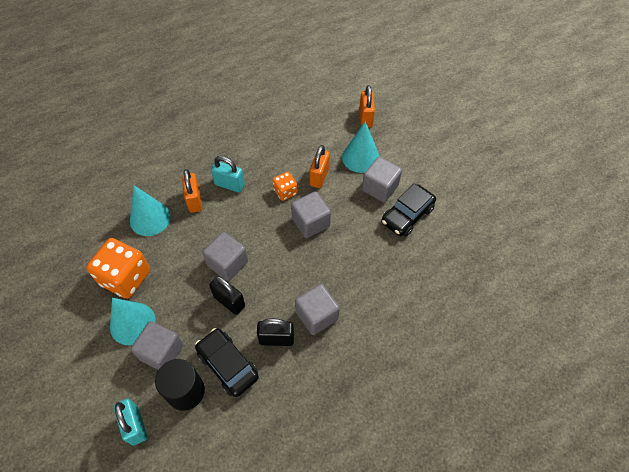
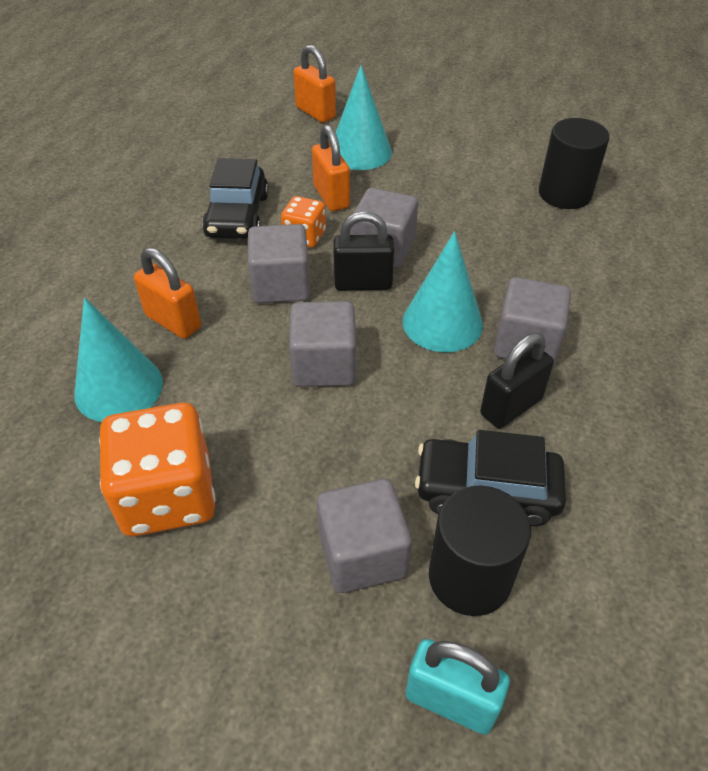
camera: 40 degrees left, 10 degrees down
(132, 323) = (260, 552): turquoise cone -> turquoise cone (442, 322)
(229, 185) = (209, 272): turquoise padlock -> none
(229, 301) = (386, 409): black padlock -> black padlock (363, 283)
(380, 188) = (423, 168): grey cube -> grey cube (281, 285)
(407, 215) = (491, 177): black car -> black car (237, 216)
(432, 250) = (564, 194): none -> black cylinder

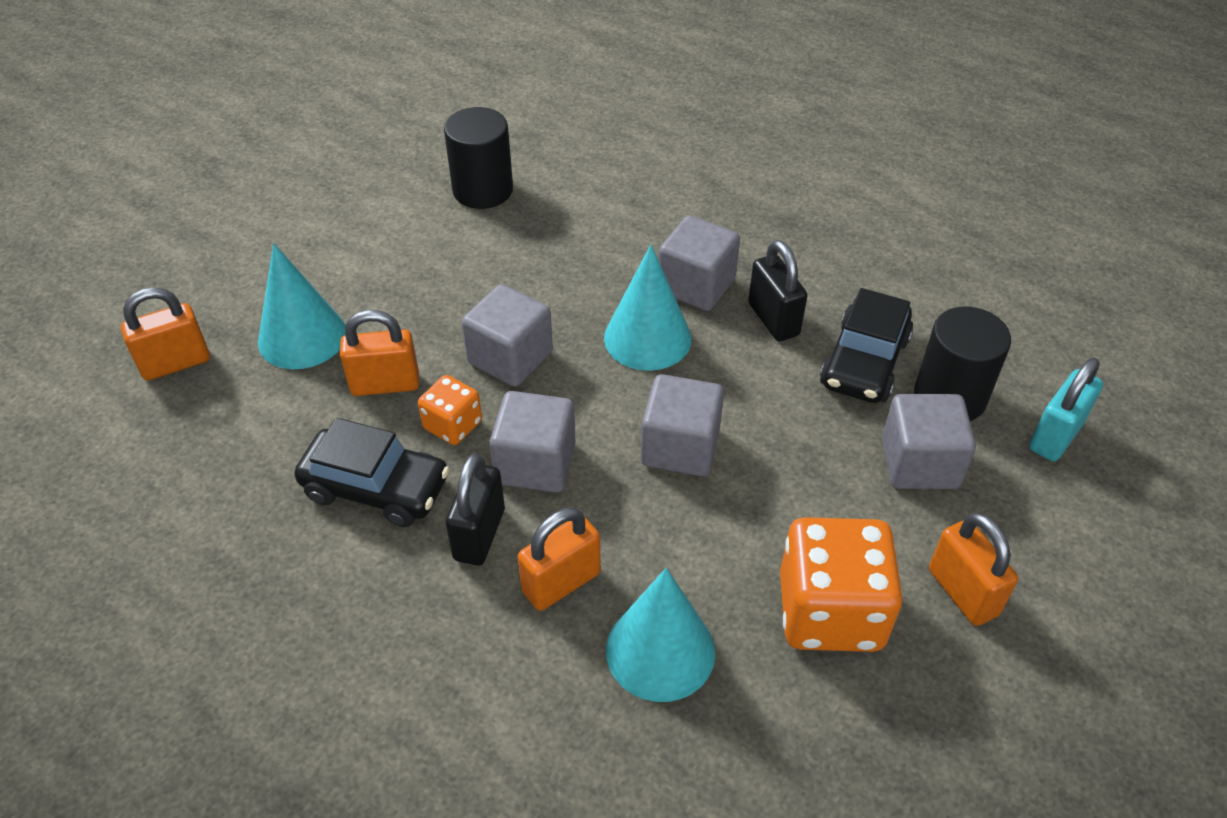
camera: 75 degrees left, 0 degrees up
(205, 606) = (962, 592): none -> orange padlock
(363, 283) = (562, 388): black padlock -> black padlock (479, 534)

